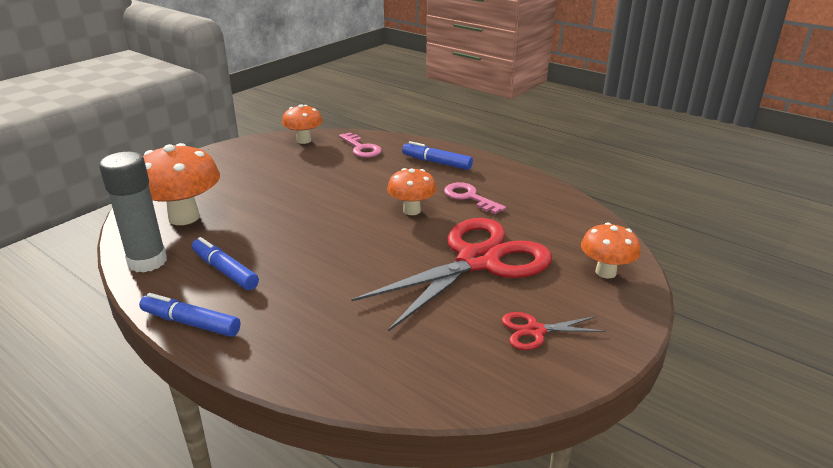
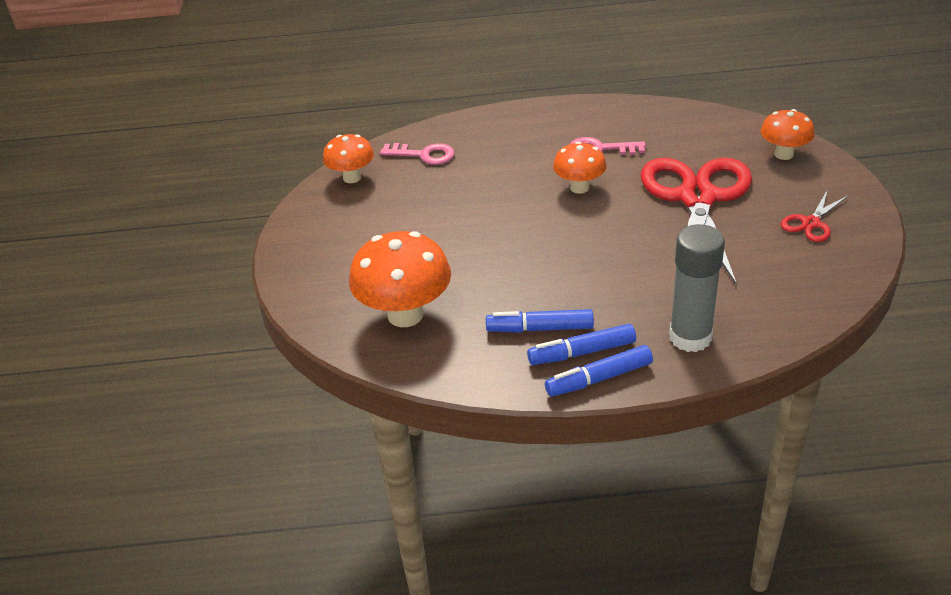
camera: 40 degrees left, 10 degrees up
(147, 261) = (461, 367): grey glue stick -> grey glue stick (690, 337)
(437, 162) = (516, 132): blue marker -> blue marker (582, 352)

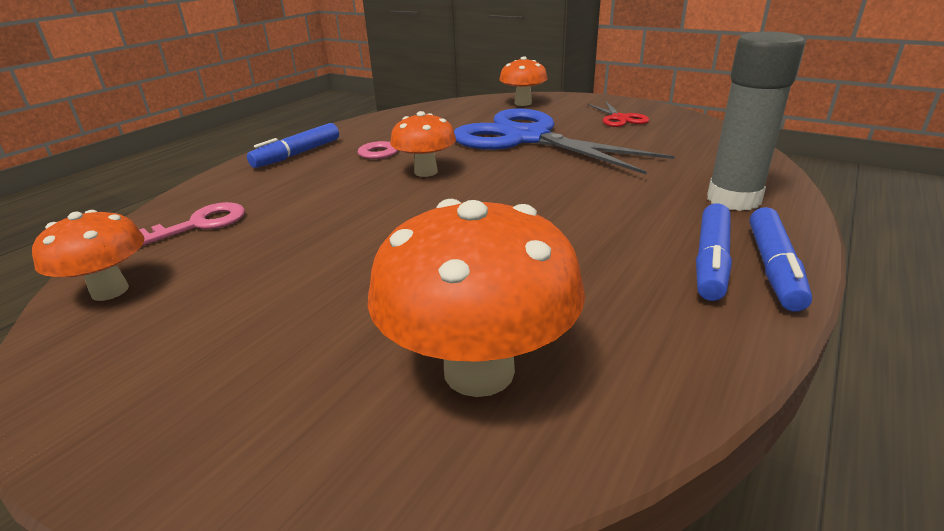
camera: 55 degrees left, 10 degrees down
(540, 328) = (636, 271): blue marker -> blue marker (297, 154)
(697, 198) = (527, 138): red scissors -> blue scissors

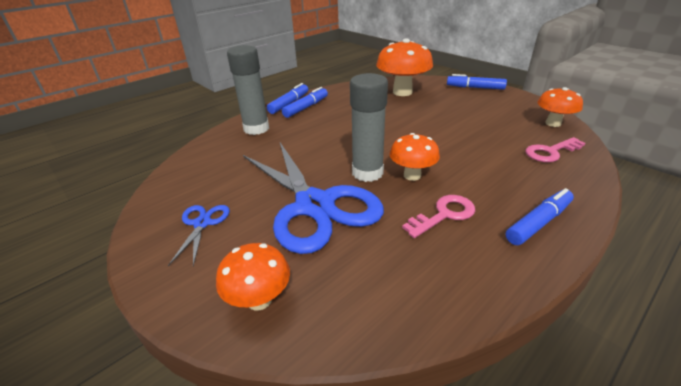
camera: 165 degrees left, 5 degrees up
(190, 448) = (475, 87): none -> blue marker
(485, 167) = (367, 172): none -> grey glue stick
(619, 118) = (202, 223): red scissors -> blue scissors

